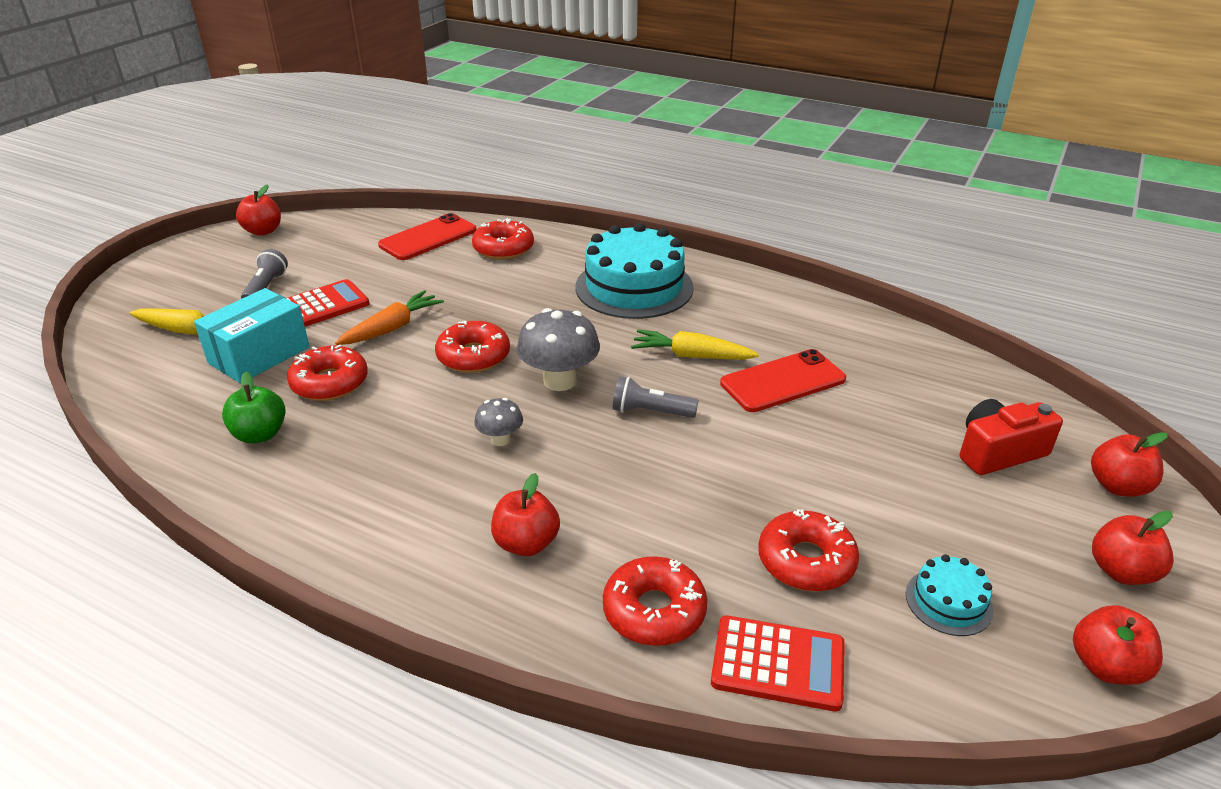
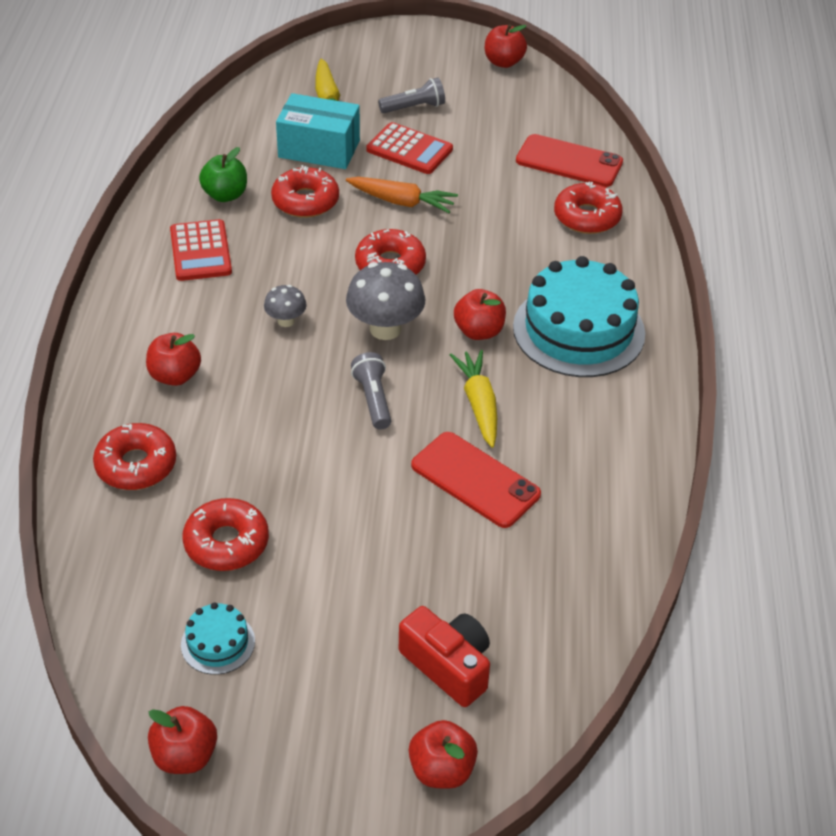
camera: 65 degrees right, 10 degrees up
(778, 663) = (112, 545): red calculator -> red calculator (201, 251)
(1121, 571) = (310, 770): red apple -> red apple (479, 331)

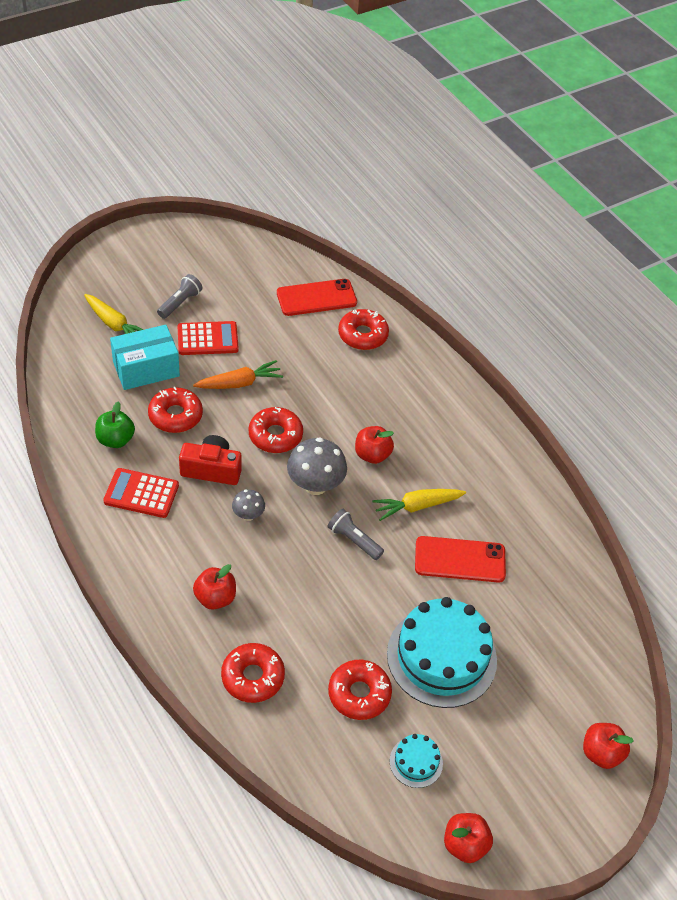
camera: 40 degrees left, 5 degrees up
(201, 251) = (141, 493): red calculator -> red calculator turned 150 degrees clockwise
(448, 665) = (549, 688): red camera -> red camera (211, 469)
(478, 404) = (416, 506): yellow carrot -> yellow carrot turned 60 degrees counterclockwise
(503, 62) = (207, 237): red apple -> none
(578, 330) = (428, 421): turquoise cake -> turquoise cake (441, 657)

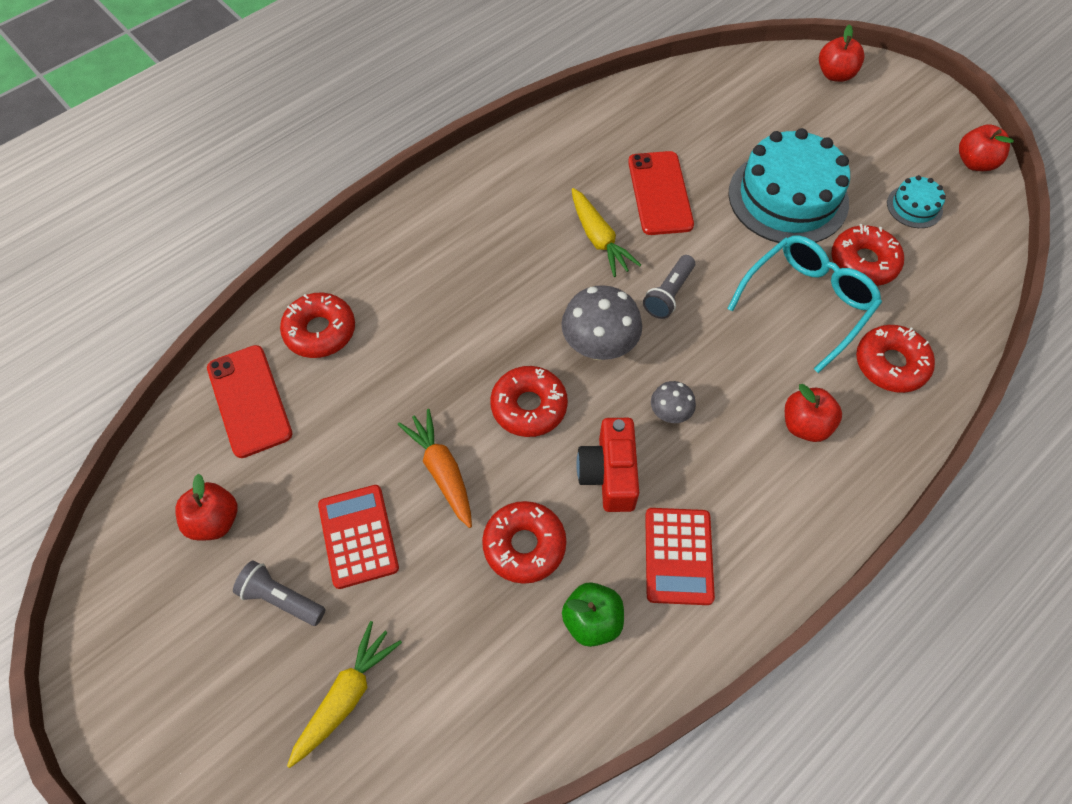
camera: 95 degrees left, 10 degrees up
(146, 369) = (438, 614): turquoise box -> none
(325, 635) = (807, 303): none -> turquoise glasses
(372, 455) = (532, 293): red apple -> red apple (214, 521)

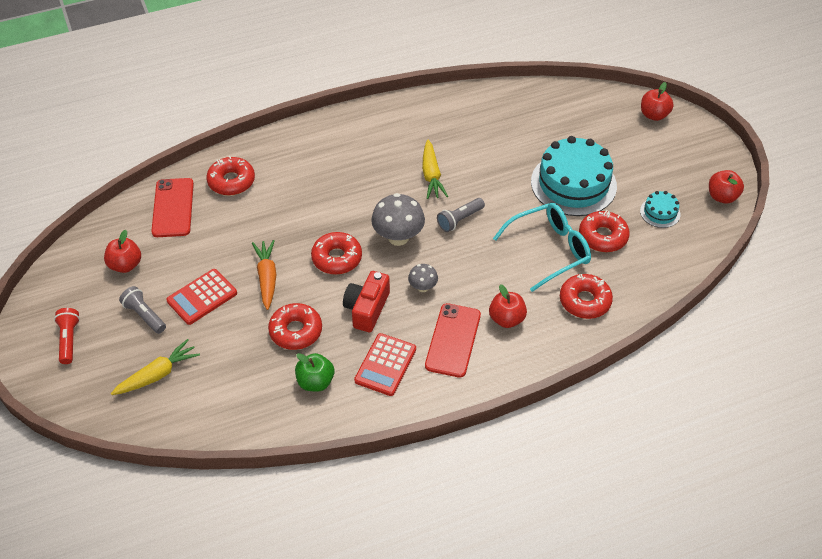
camera: 20 degrees right, 10 degrees down
(175, 686) = (69, 340): none -> red flashlight
(358, 536) = (202, 297): red calculator -> red calculator turned 135 degrees counterclockwise
(660, 193) = (487, 158): red phone -> red phone (453, 340)

